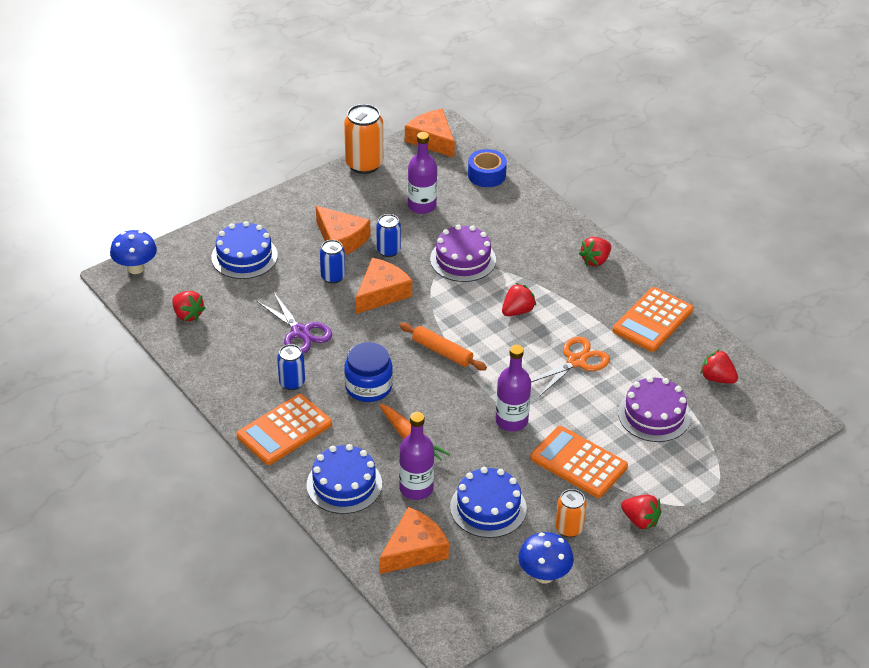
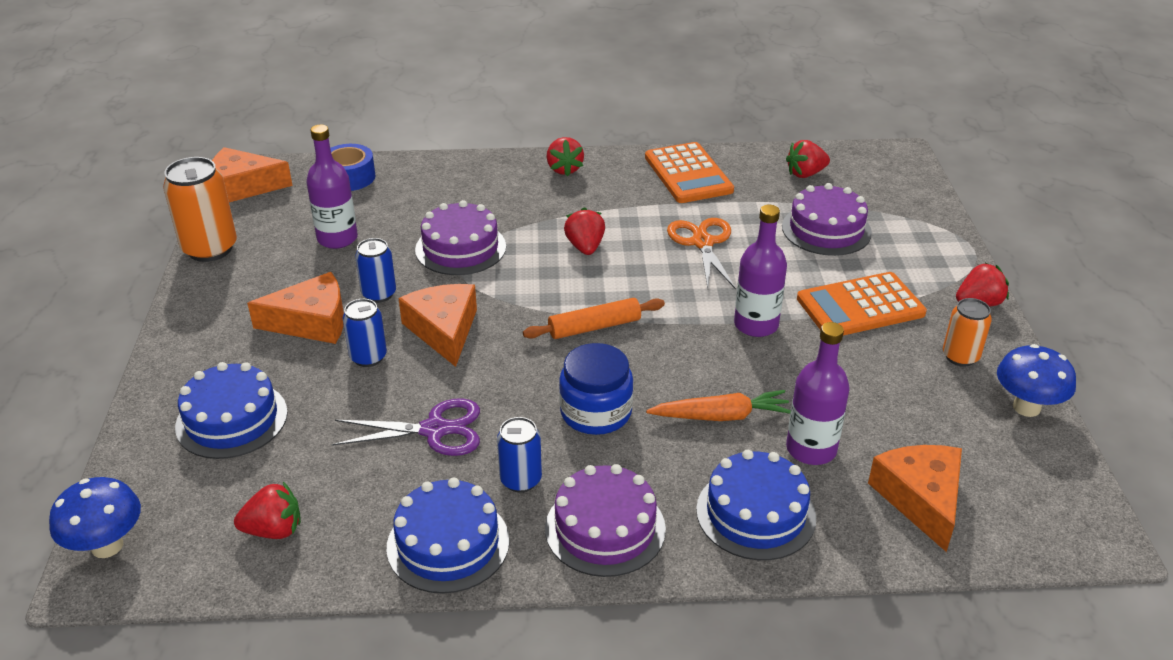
camera: 55 degrees left, 5 degrees down
(284, 430) = (605, 528): orange calculator -> purple cake
(488, 508) = (886, 403): blue cake -> blue cake (448, 544)

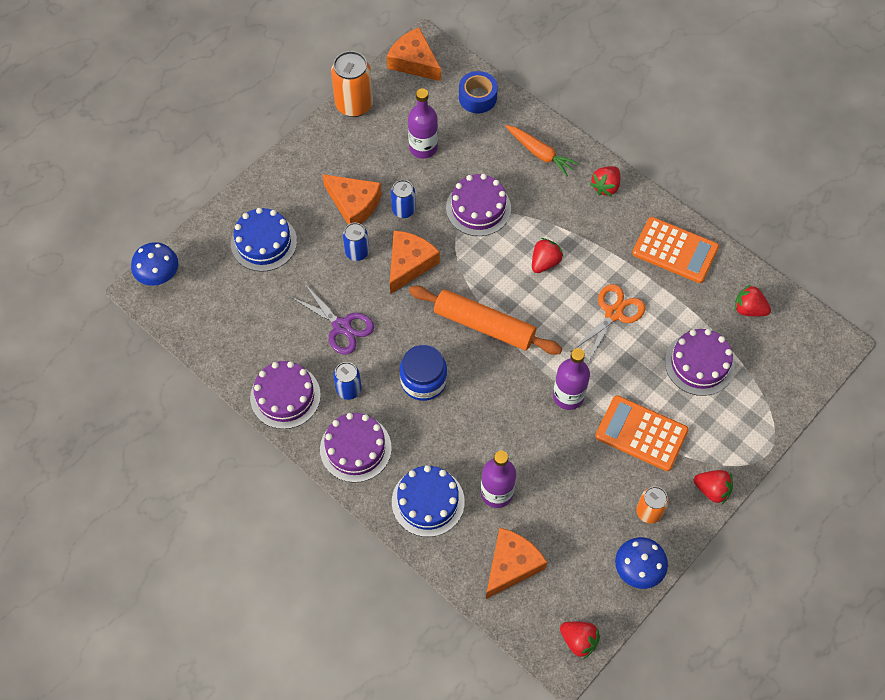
camera: 45 degrees right, 25 degrees up
(274, 530) = (226, 325): red strawberry -> red strawberry (578, 640)
(448, 544) = (285, 396): blue cake -> purple cake
(594, 327) = (484, 325): orange rolling pin -> orange rolling pin, size x1.60
(688, 174) = (675, 250): orange calculator -> orange calculator turned 90 degrees counterclockwise
(721, 416) = (478, 436): orange carrot -> orange carrot (540, 153)

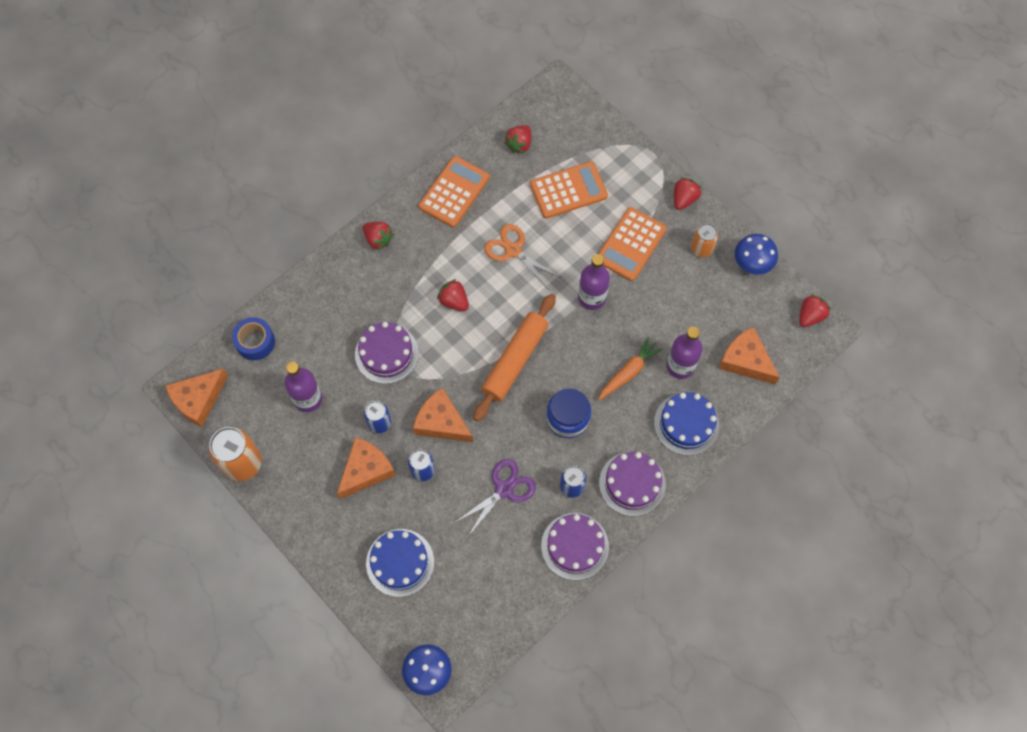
camera: 85 degrees left, 5 degrees up
(540, 153) = (332, 292): orange carrot -> orange carrot (628, 372)
(699, 364) = (568, 190): purple cake -> orange calculator

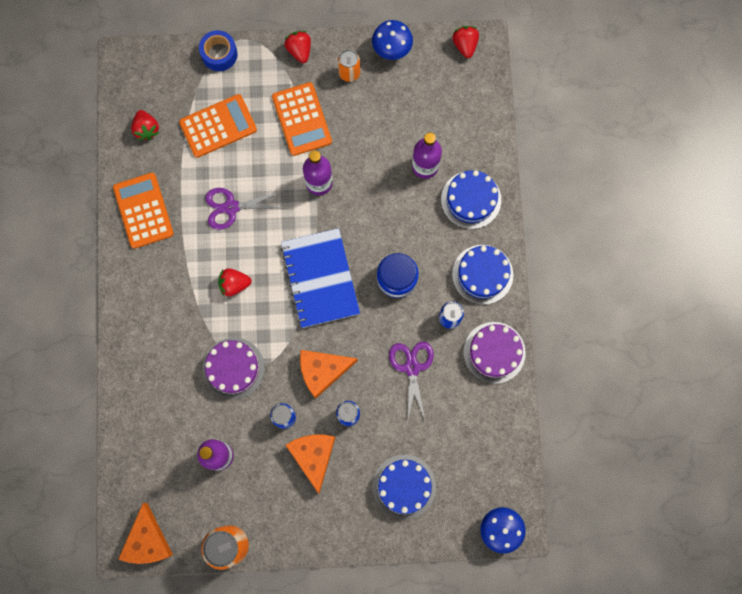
camera: 50 degrees left, 10 degrees up
(255, 342) = (137, 460): blue tape -> blue tape (219, 54)
(378, 239) = (132, 299): red strawberry -> none
(513, 250) = (231, 207): orange scissors -> purple scissors
(515, 360) = (320, 279): orange rolling pin -> blue notebook
(568, 190) = (218, 126): orange calculator -> orange calculator turned 45 degrees clockwise
(628, 372) = (398, 206): orange carrot -> none
(632, 483) = (482, 274): purple cake -> blue cake
(745, 361) = (459, 118): orange cheese -> none

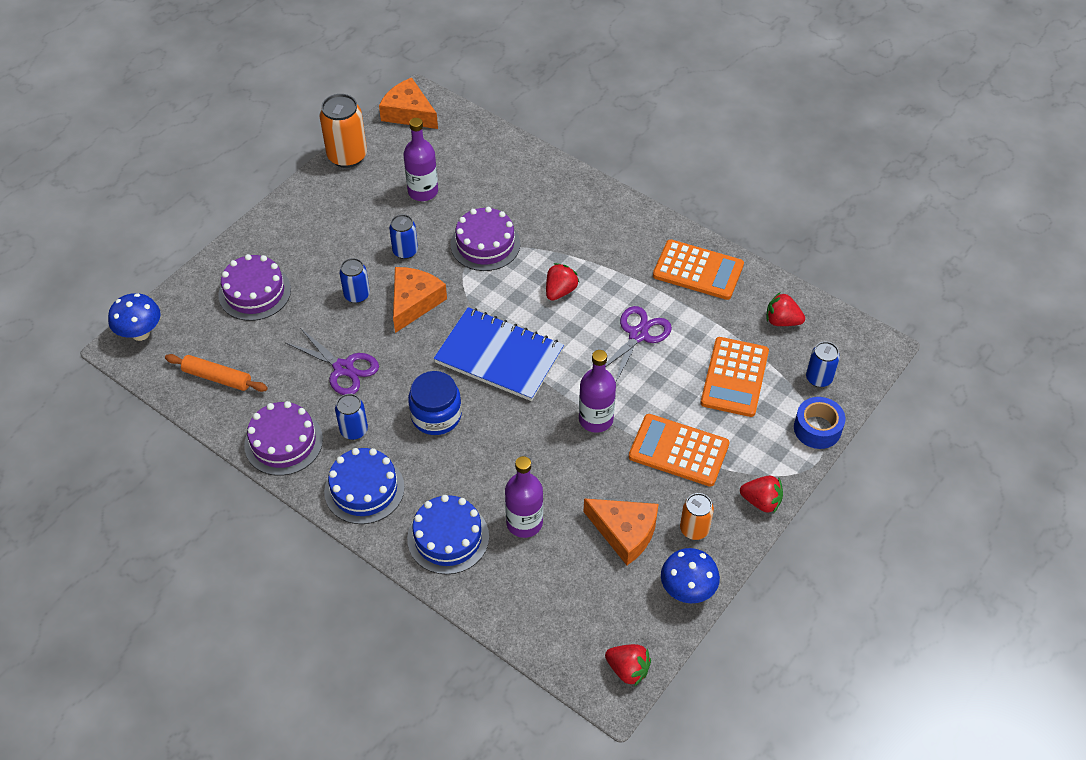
camera: 130 degrees right, 25 degrees down
(178, 78) = (818, 378): none -> blue can
(313, 456) = (351, 249): orange cheese -> orange cheese (624, 532)
(404, 486) = (254, 292): blue cake -> purple cake
(487, 441) = (217, 378): none -> orange rolling pin

